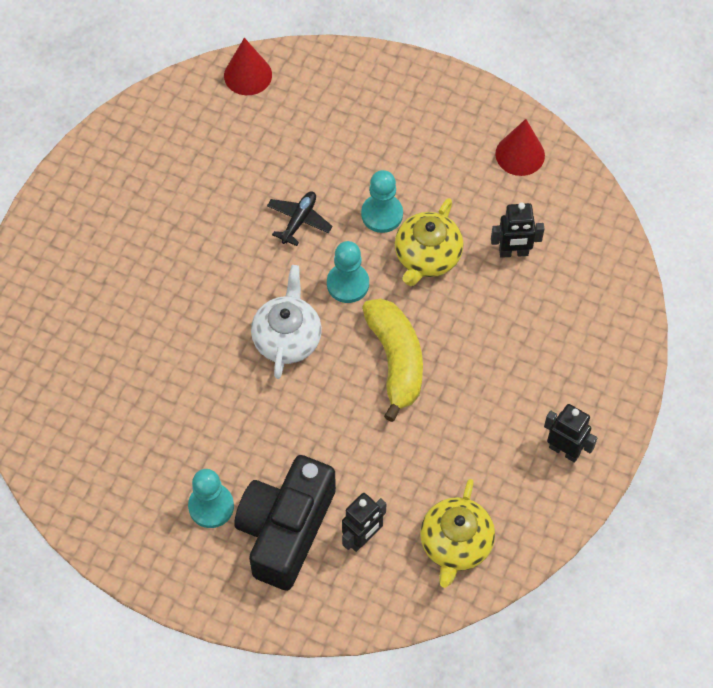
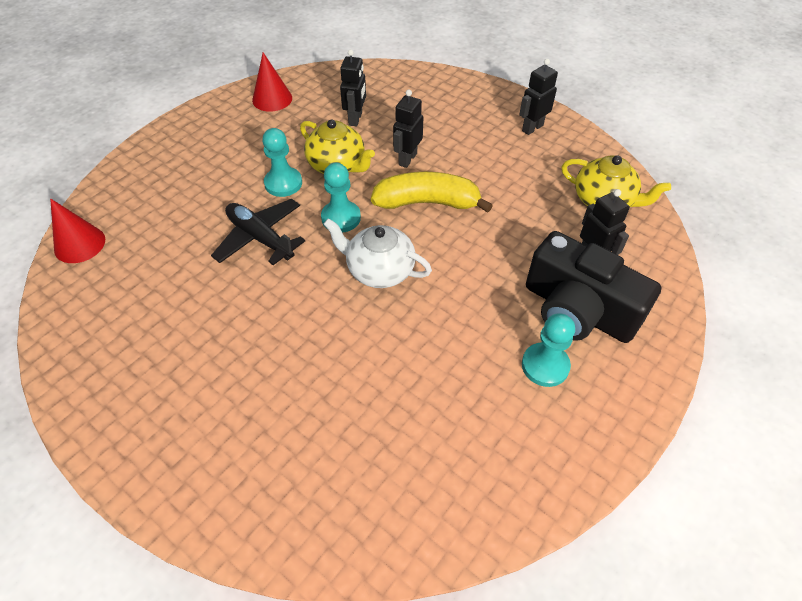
camera: 75 degrees left, 10 degrees down
(299, 221) = (260, 238): black plane -> black plane, size x1.54
(460, 324) = (407, 159): none -> black robot

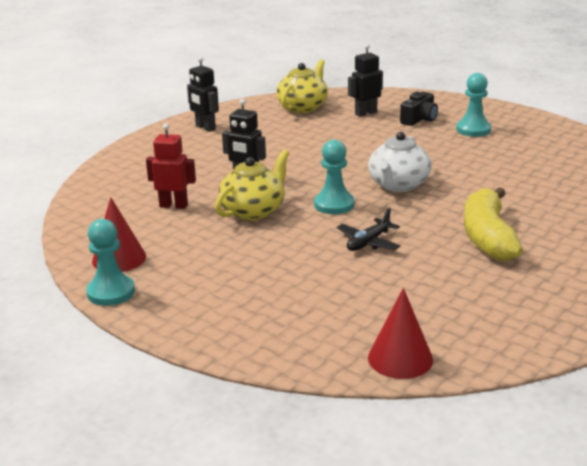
camera: 90 degrees left, 25 degrees down
(260, 238) = (368, 242): black plane -> black plane, size x0.65
(283, 183) = (283, 237): turquoise pawn -> turquoise pawn (111, 292)
(355, 119) = (174, 205): black robot -> red robot
(427, 202) = (309, 168): yellow banana -> yellow banana (488, 237)
(578, 310) = (419, 119): black camera -> black camera, size x0.49

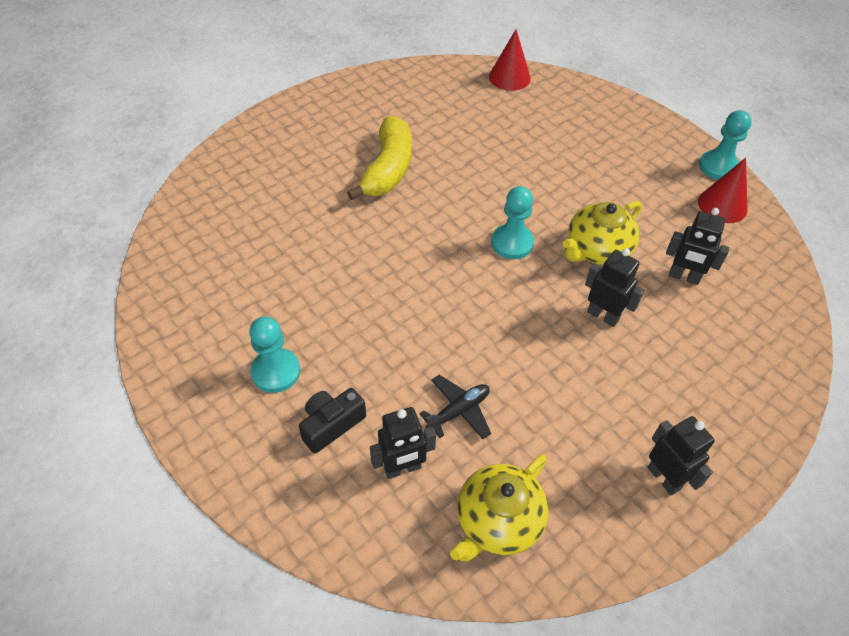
camera: 170 degrees left, 25 degrees up
(174, 205) = (684, 277): red robot -> black robot
(368, 242) = (495, 182): black plane -> black plane (458, 411)
(398, 185) = (433, 263): white teapot -> none

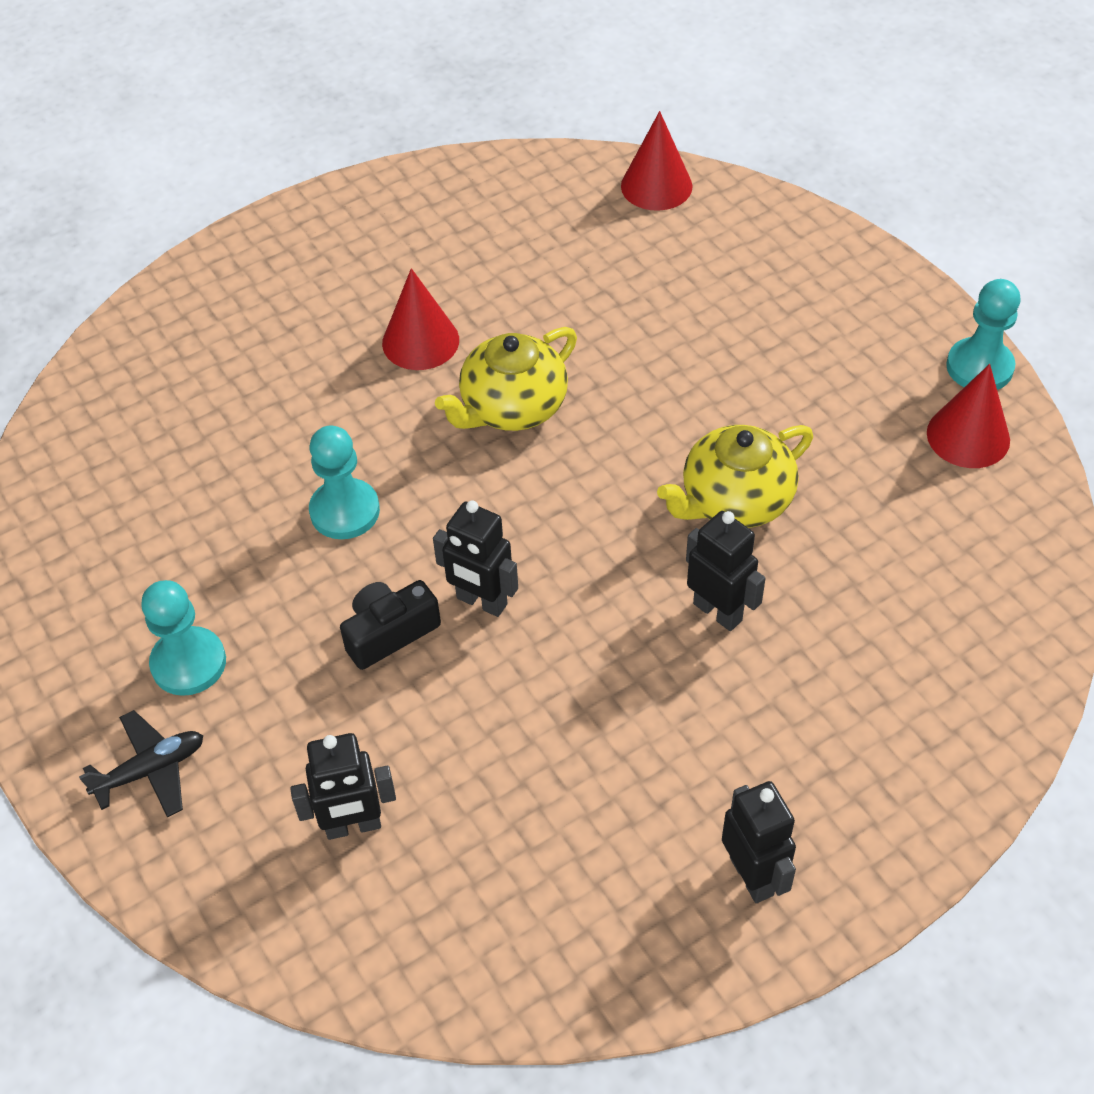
camera: 10 degrees right, 0 degrees up
(331, 424) = (258, 751): black camera -> black camera (389, 633)
(388, 169) = (420, 341): yellow banana -> red cone
(458, 411) = (455, 746): black plane -> black plane (151, 770)
(497, 521) = (480, 917): yellow teapot -> yellow teapot (512, 407)
(512, 243) = (597, 480): turquoise pawn -> turquoise pawn (345, 511)
(684, 277) = (868, 556): black robot -> black robot (481, 602)

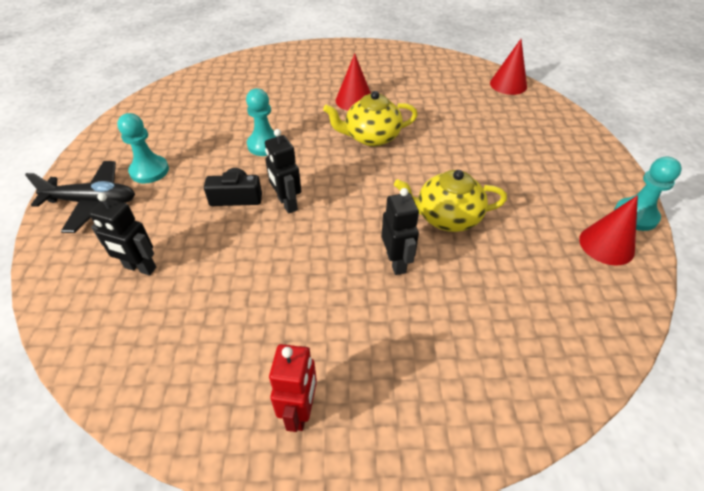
camera: 30 degrees right, 5 degrees down
(151, 770) = (92, 202): black plane -> black plane, size x1.54
(752, 876) = (300, 411): black robot -> red robot

